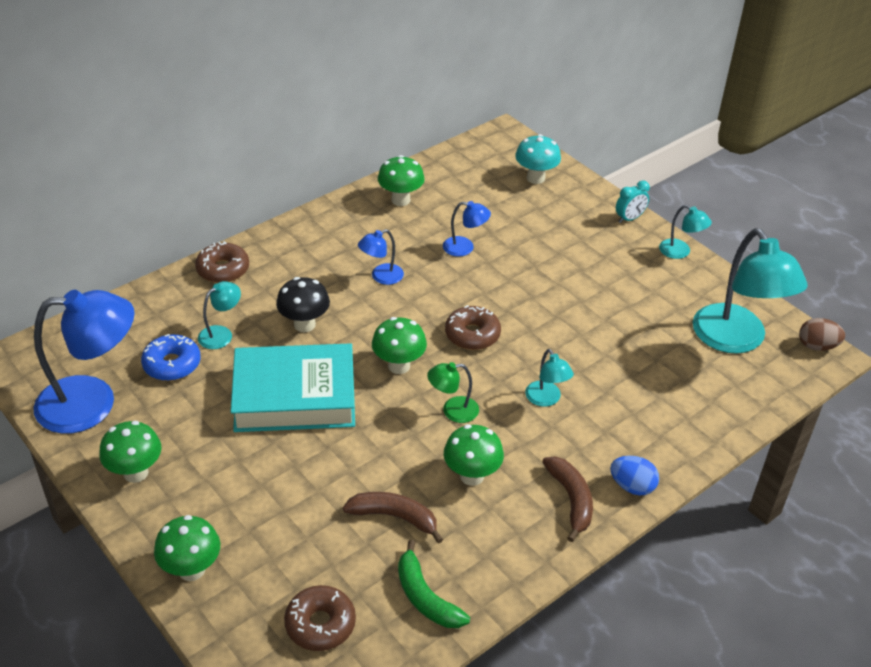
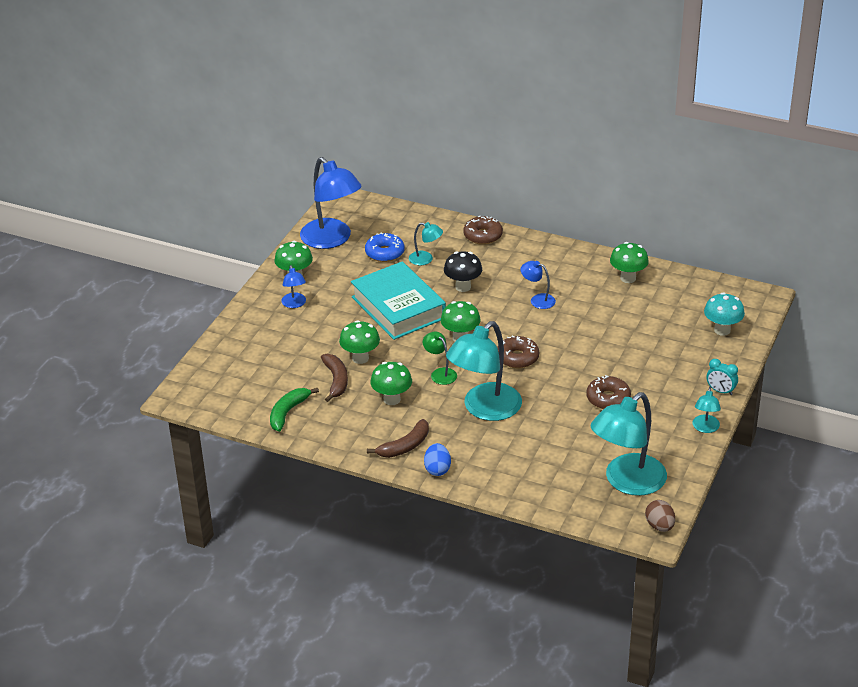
camera: 65 degrees right, 5 degrees down
(191, 570) = (246, 324): green mushroom -> green mushroom (360, 358)
(320, 624) = (243, 381): brown donut -> brown donut (608, 399)
(465, 248) = (604, 324): blue lamp -> blue lamp (294, 304)
(546, 399) = (484, 409): turquoise lamp -> turquoise lamp, size x2.16

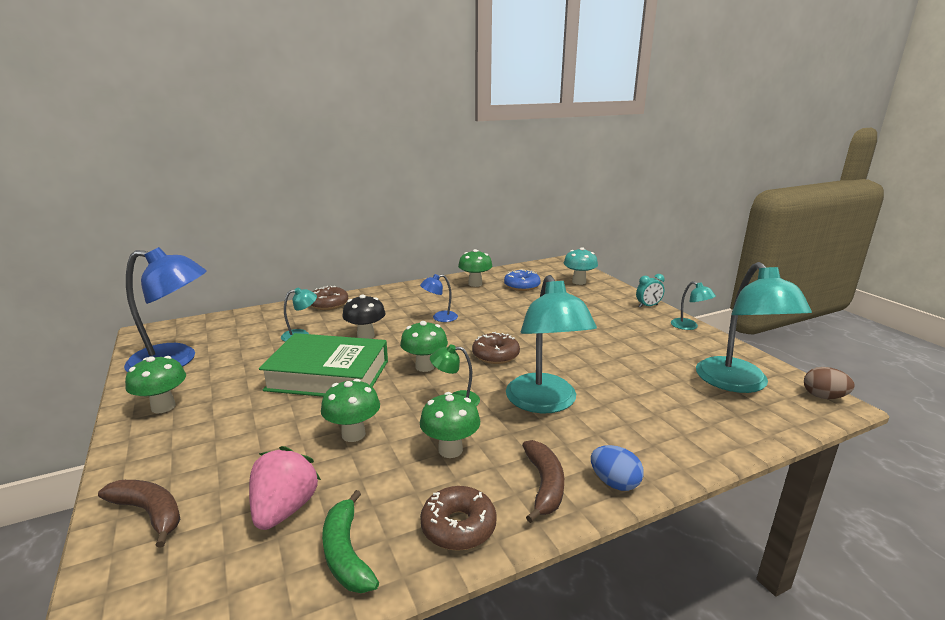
camera: 50 degrees left, 15 degrees down
(287, 377) = (284, 509): none -> pink strawberry
(294, 304) = (194, 430): blue lamp -> none
(336, 381) = (358, 472): brown banana -> brown banana (149, 513)
(385, 253) = (251, 347): blue donut -> blue donut (522, 286)
(398, 308) = (328, 375): turquoise book -> green book
(608, 399) = (606, 344): brown donut -> brown donut (458, 526)

